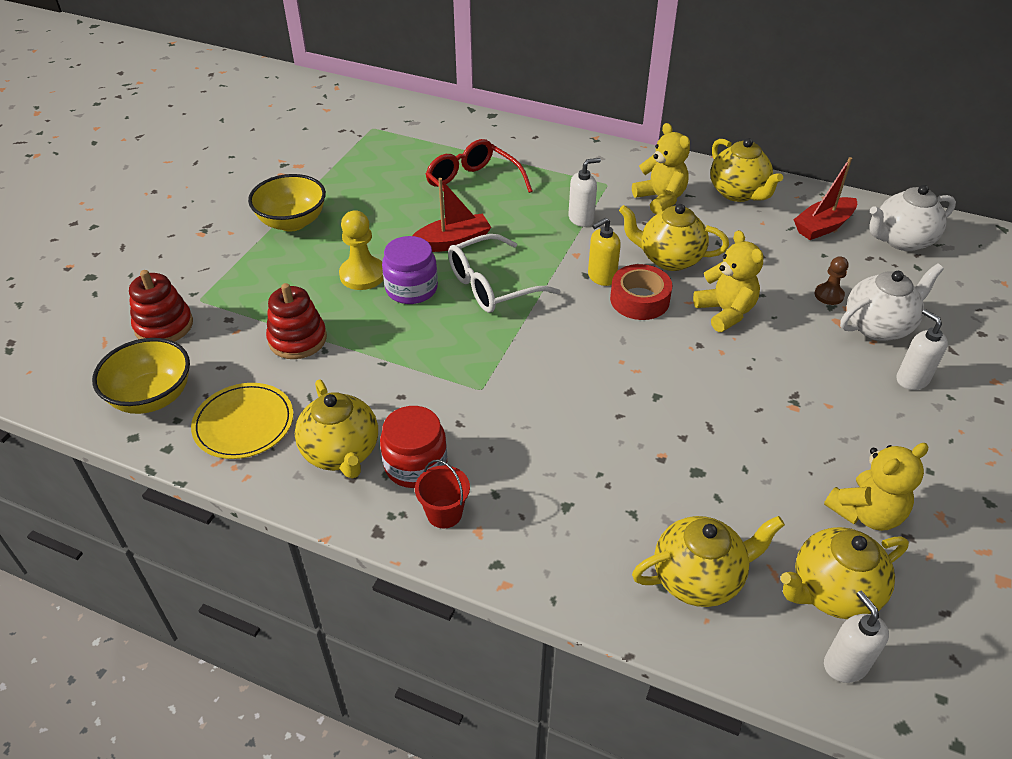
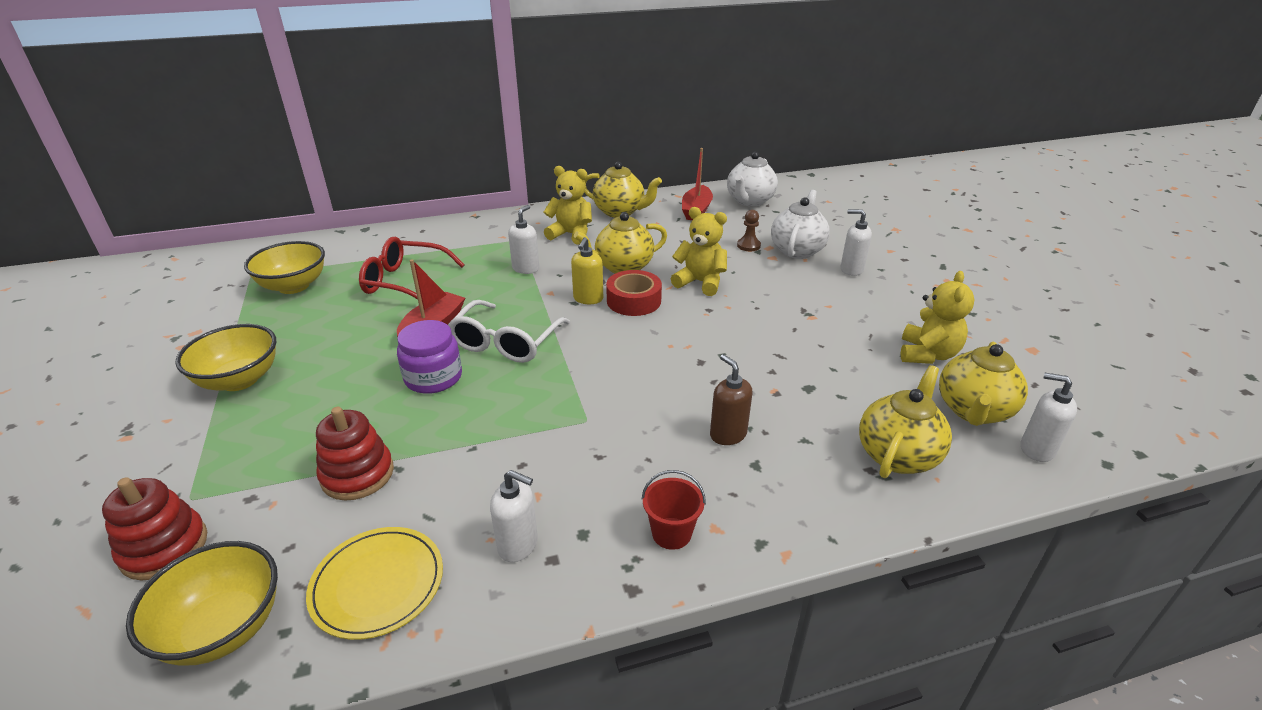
camera: 40 degrees left, 10 degrees down
(341, 453) = (518, 545): yellow teapot -> white soap dispenser
(362, 275) = (370, 389): yellow pawn -> none
(391, 152) = (294, 286): none -> yellow bowl
(415, 465) = (600, 511): red jar -> none
(574, 468) = (728, 434): none -> brown soap dispenser

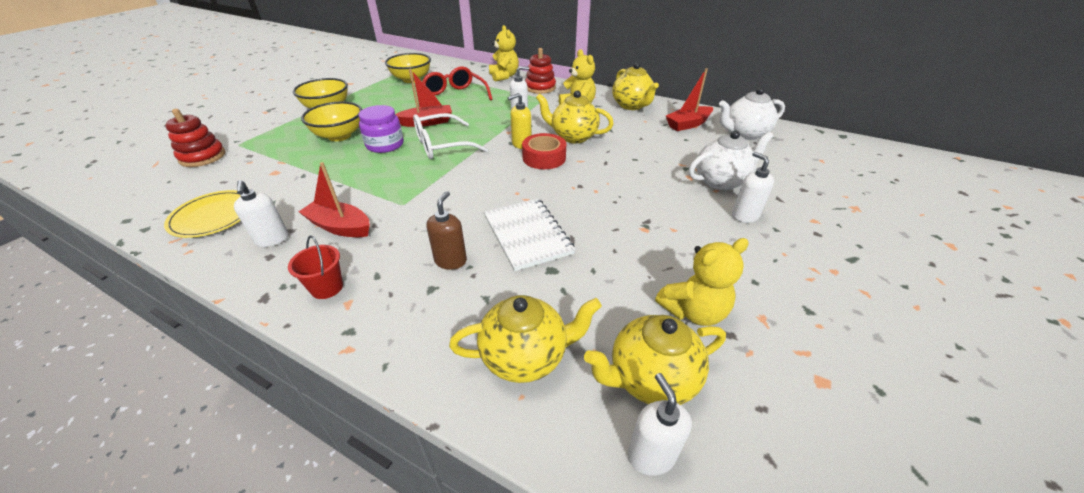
camera: 45 degrees right, 5 degrees up
(224, 628) = (161, 196): yellow bowl -> yellow bowl (339, 136)
(357, 474) = (288, 168): red stacking toy -> red stacking toy (540, 88)
(567, 482) = (340, 227): none -> red boat
(700, 282) = (605, 167): yellow teddy bear -> yellow teddy bear (504, 76)
(744, 374) = (527, 234): none -> white notebook
(748, 246) = (685, 161): brown pawn -> none

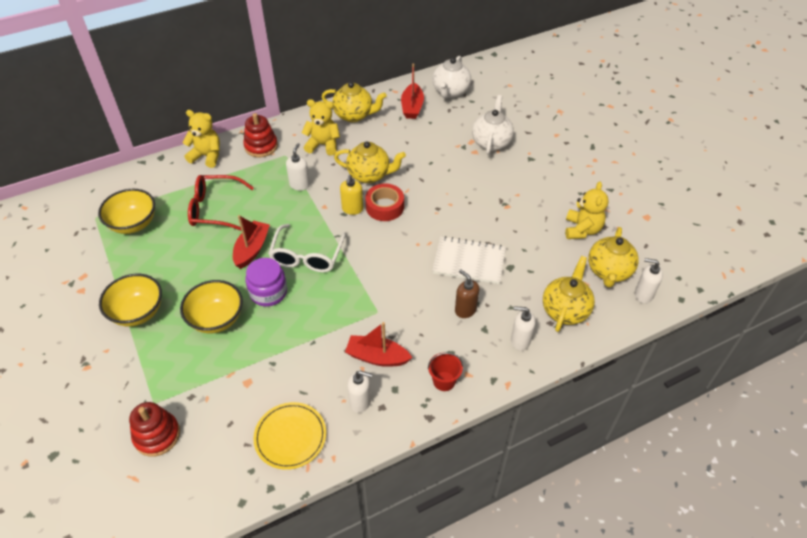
camera: 55 degrees left, 10 degrees up
(340, 227) = (377, 357): red boat -> red boat turned 45 degrees clockwise
(573, 137) = (369, 175): yellow teapot -> yellow teapot turned 135 degrees counterclockwise
(744, 216) = (530, 157): white soap dispenser -> white soap dispenser (520, 341)

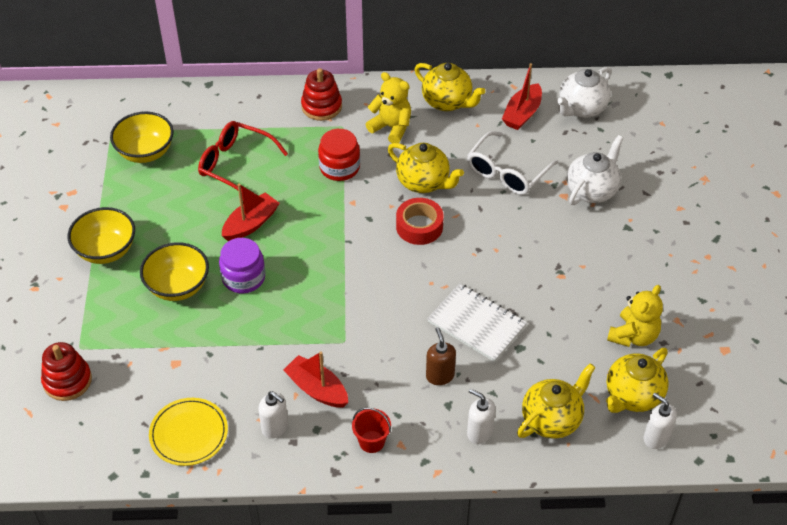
camera: 25 degrees right, 0 degrees up
(207, 156) = (257, 99): yellow teddy bear -> none
(299, 185) = (339, 167): white soap dispenser -> red jar
(307, 256) = (304, 252): white glasses -> white glasses (507, 172)
(352, 209) = (382, 216): yellow soap dispenser -> none

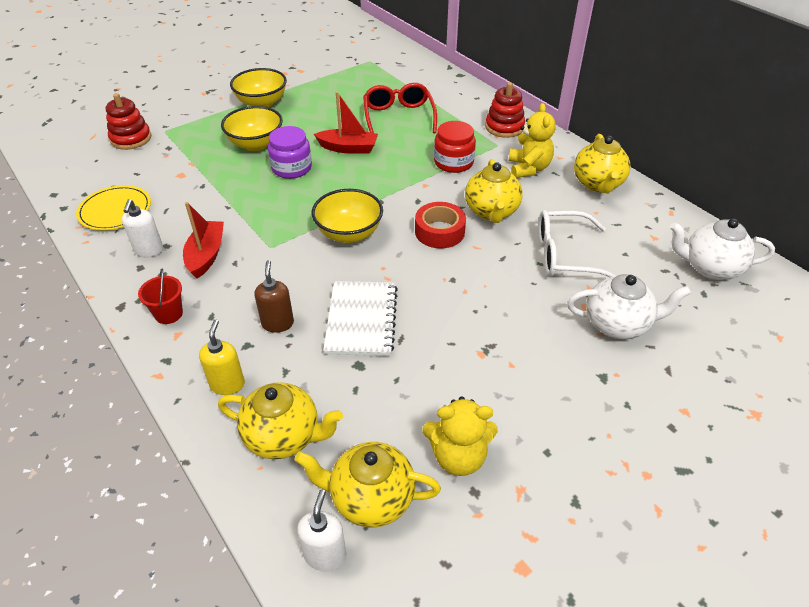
camera: 55 degrees right, 5 degrees down
(145, 152) = (366, 79): yellow bowl -> yellow bowl (349, 233)
(440, 376) = (278, 323): brown soap dispenser -> brown soap dispenser turned 45 degrees counterclockwise
(479, 432) = (227, 384): white soap dispenser -> yellow soap dispenser
(522, 114) = (647, 232): red boat -> none

